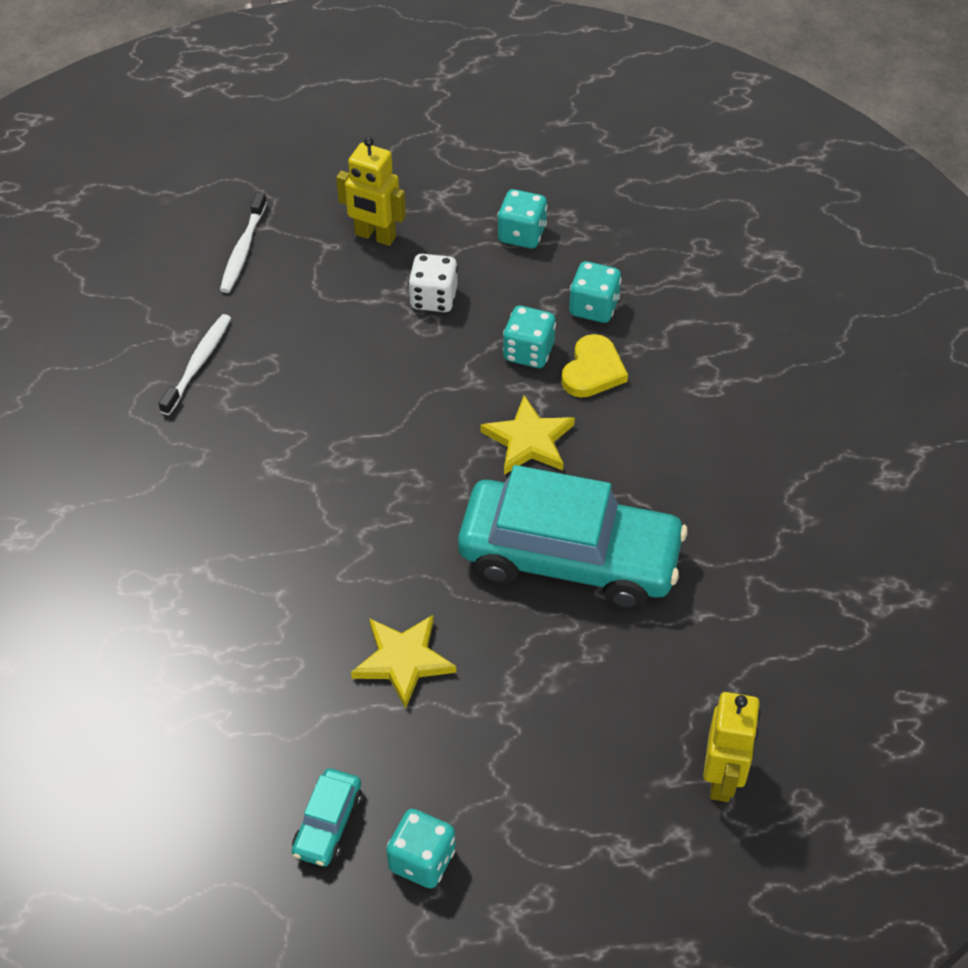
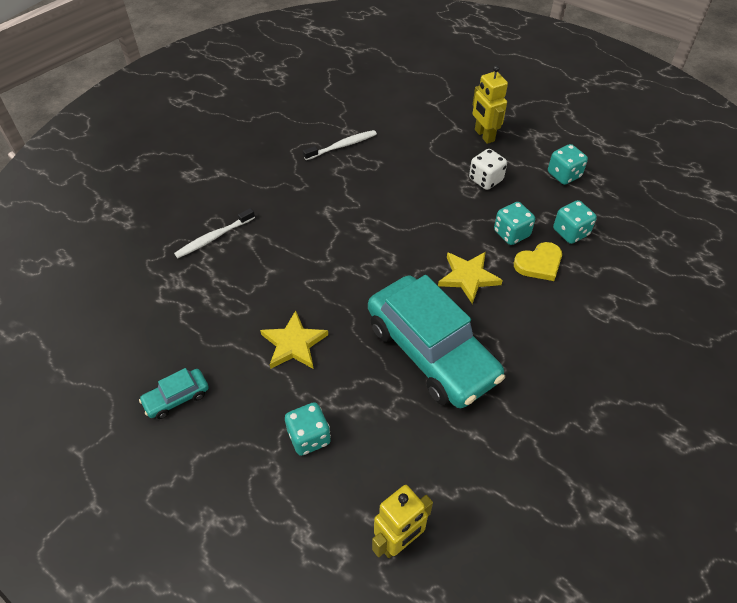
camera: 40 degrees right, 0 degrees up
(243, 250) = (413, 108): white toothbrush -> white toothbrush (214, 237)
(422, 860) = (198, 453): turquoise dice -> turquoise dice (309, 437)

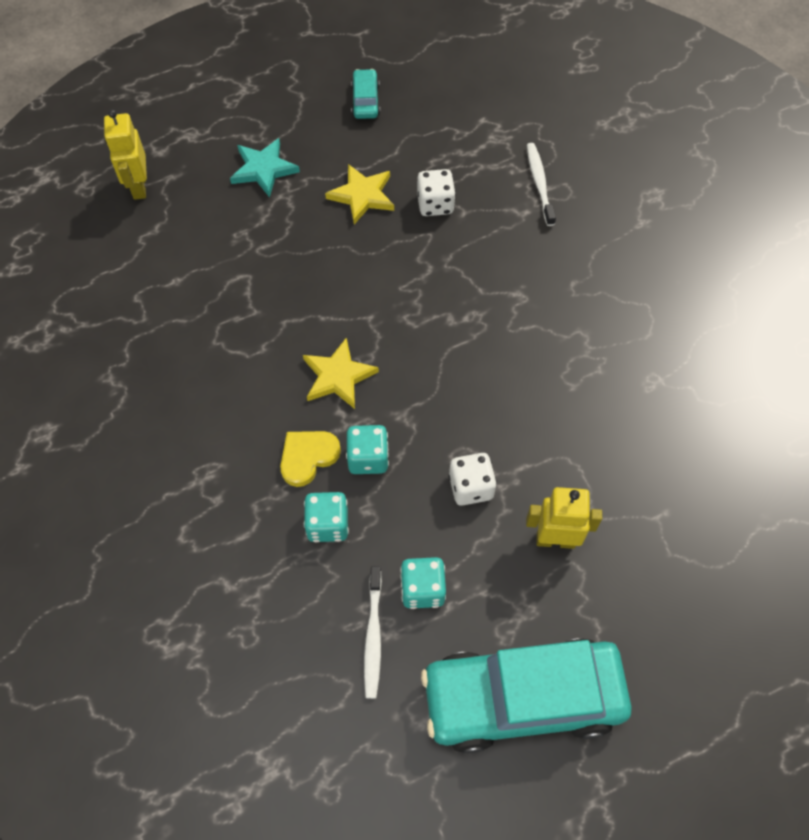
camera: 120 degrees right, 10 degrees up
(273, 291) = (435, 204): none -> white dice
(309, 437) = (264, 169): turquoise dice -> turquoise star
(342, 146) = (625, 361): white toothbrush -> white toothbrush (373, 636)
(431, 351) = (276, 294): turquoise car -> turquoise car (522, 698)
(539, 264) = (308, 457): yellow heart -> yellow heart turned 45 degrees clockwise

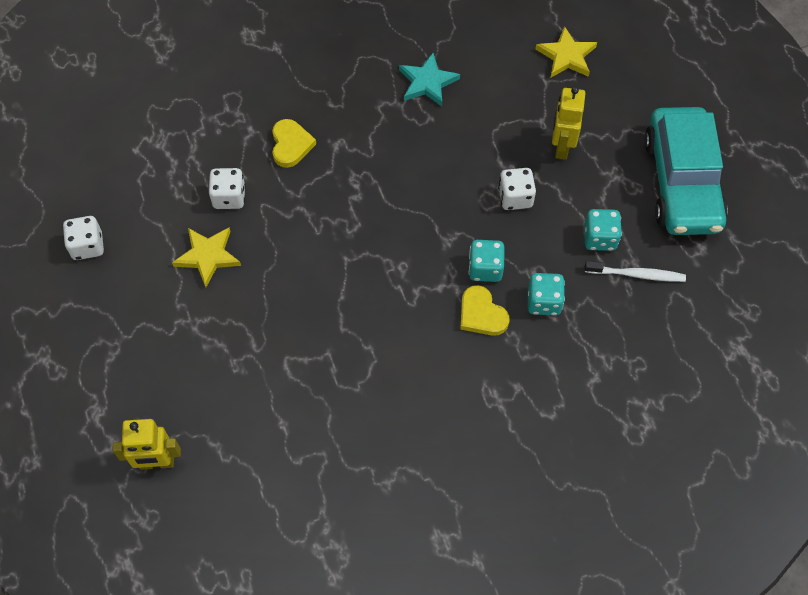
camera: 85 degrees left, 0 degrees up
(264, 169) = (157, 342): turquoise star -> turquoise star (427, 82)
(338, 376) = (404, 287): yellow star -> yellow star (566, 56)
(365, 100) = (87, 246): turquoise car -> white dice
(510, 251) = (291, 145): none -> yellow heart
(539, 183) = (220, 114): white toothbrush -> none

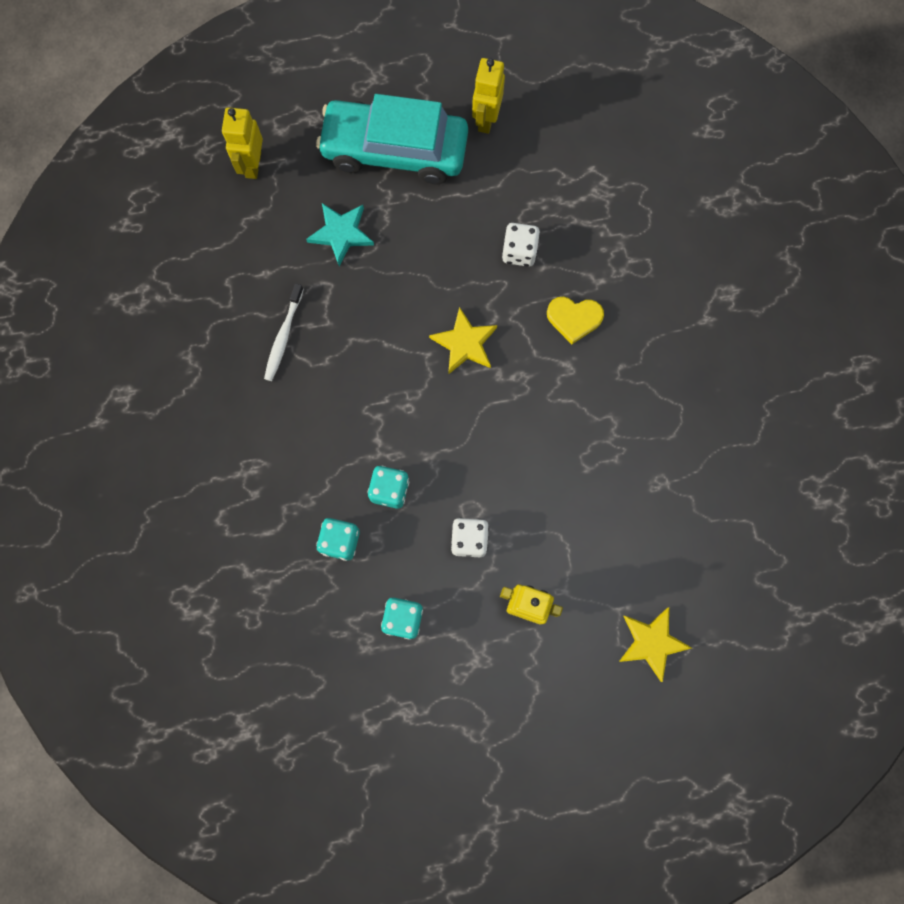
camera: 100 degrees right, 15 degrees up
(87, 246) = (486, 119): white dice -> yellow robot
(208, 256) = (454, 225): yellow star -> yellow star (464, 343)
(427, 82) = (636, 474): turquoise star -> turquoise star (341, 233)
(481, 314) = (339, 475): yellow heart -> none
(637, 274) = (352, 647): white toothbrush -> white toothbrush (283, 336)
(681, 182) = (457, 731): turquoise car -> turquoise car (395, 150)

